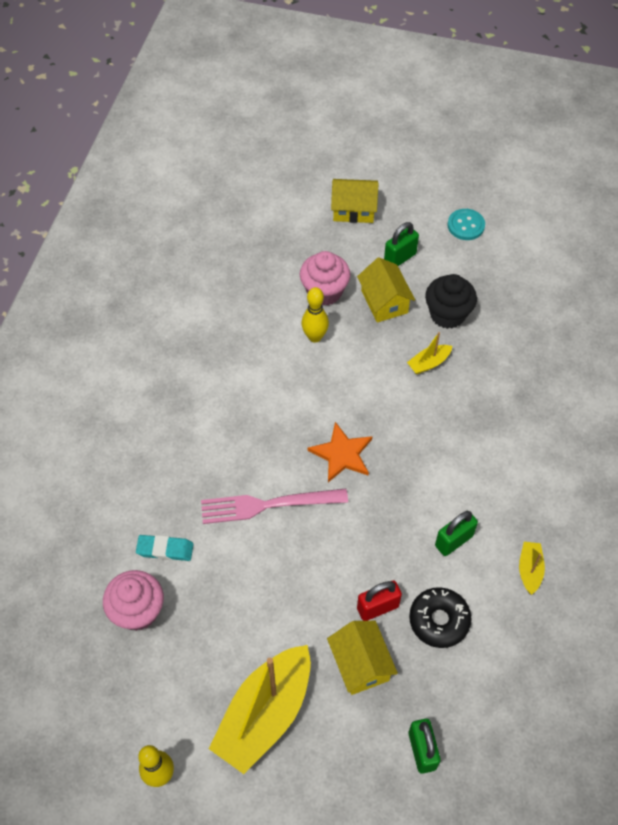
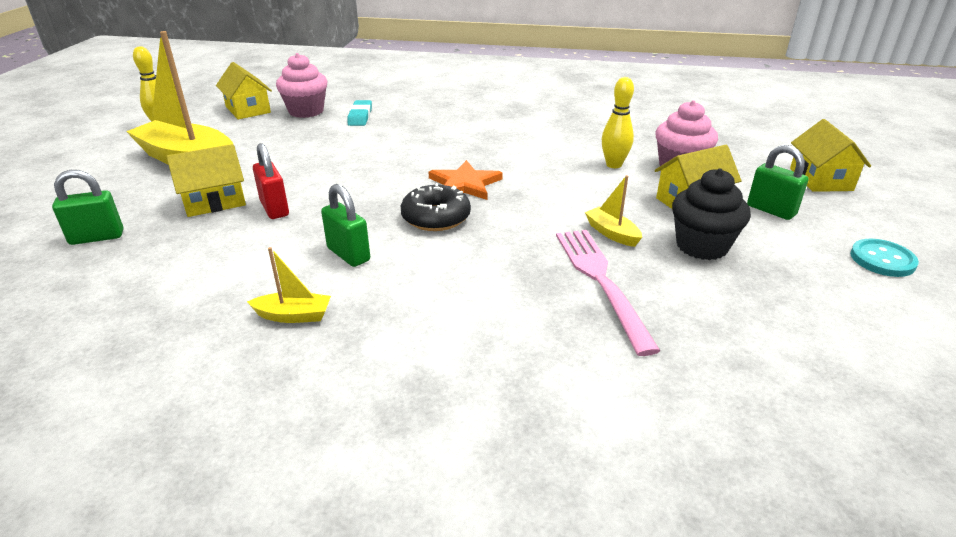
camera: 85 degrees right, 25 degrees down
(119, 682) = (248, 109): none -> yellow house
(266, 505) = (402, 151): pink fork -> pink fork (600, 280)
(439, 620) = (245, 245): black donut -> black donut (436, 217)

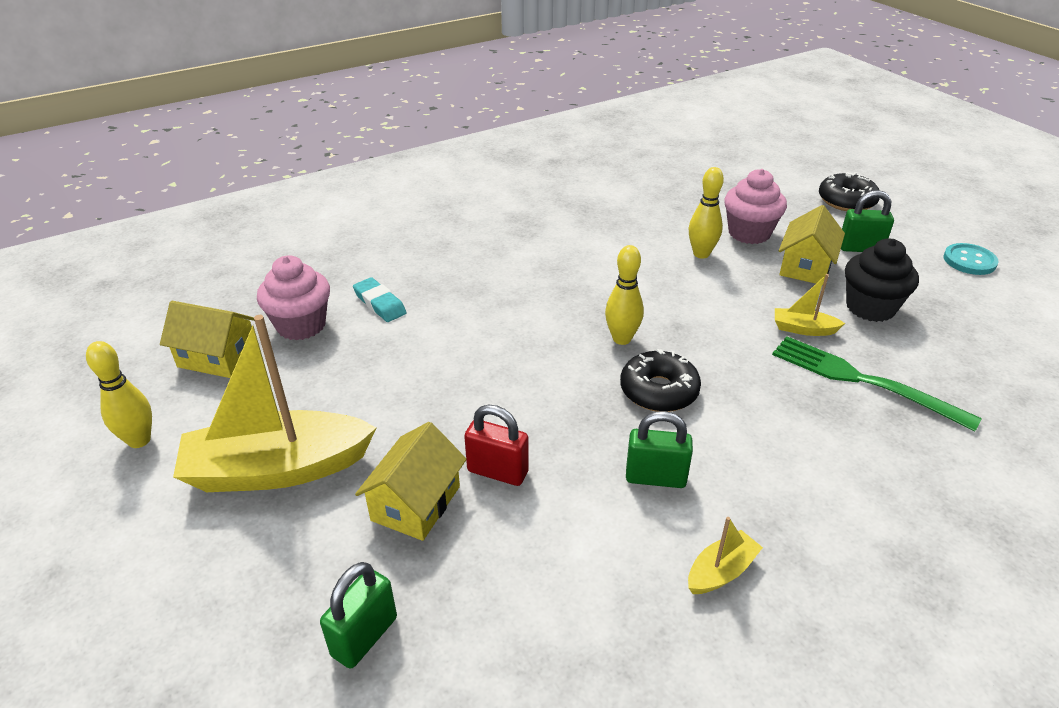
camera: 40 degrees left, 5 degrees up
(464, 184) = (622, 339): orange star -> yellow bowling pin
(600, 280) = (861, 380): pink fork -> green fork
(820, 179) = (846, 201): yellow house -> black donut

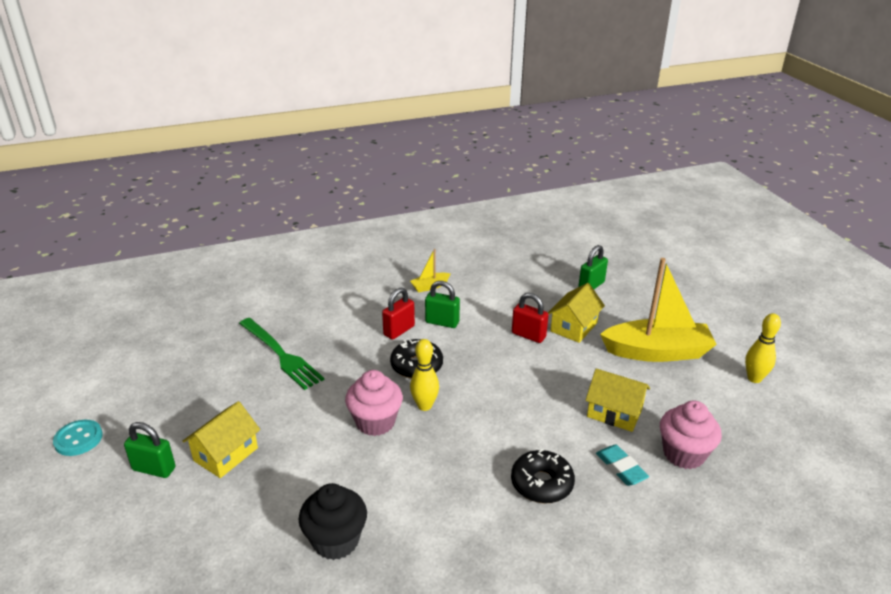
camera: 170 degrees left, 5 degrees down
(218, 357) = (738, 432): yellow house -> yellow house (614, 413)
(701, 254) = (308, 485): yellow bowling pin -> none
(719, 449) = (399, 330): none -> red padlock
(749, 233) = (239, 507): pink cupcake -> pink cupcake (375, 422)
(803, 329) = (285, 395): yellow boat -> none
(846, 201) = (87, 544): black donut -> black donut (541, 483)
(870, 307) = (216, 405): black cupcake -> black cupcake (336, 540)

